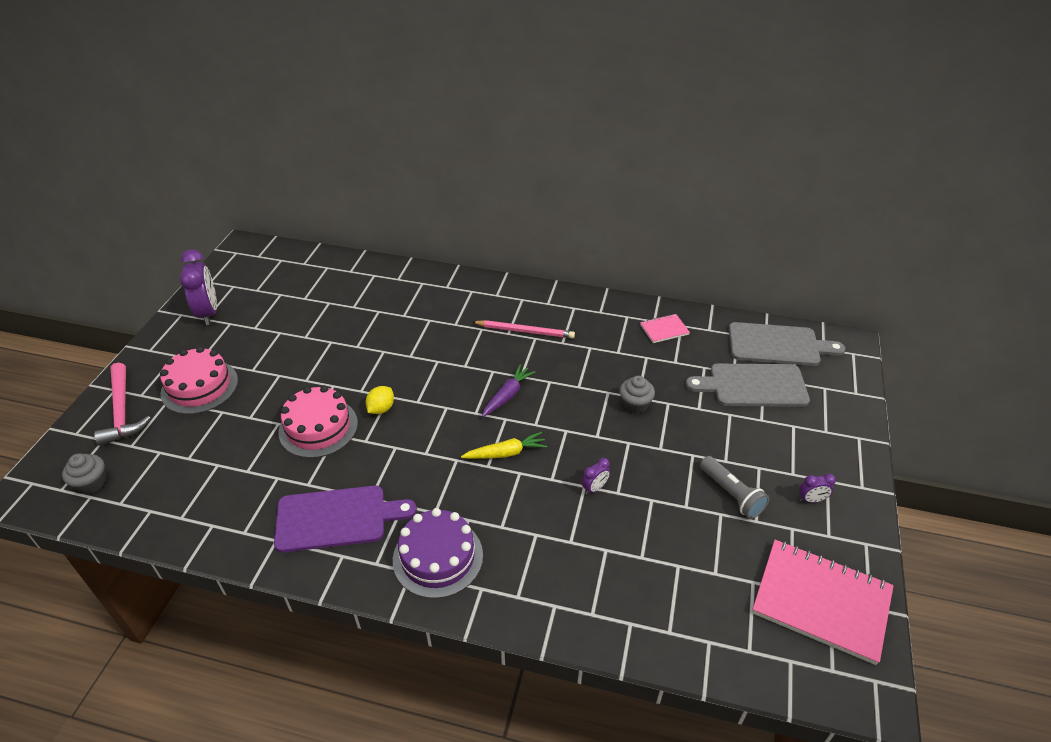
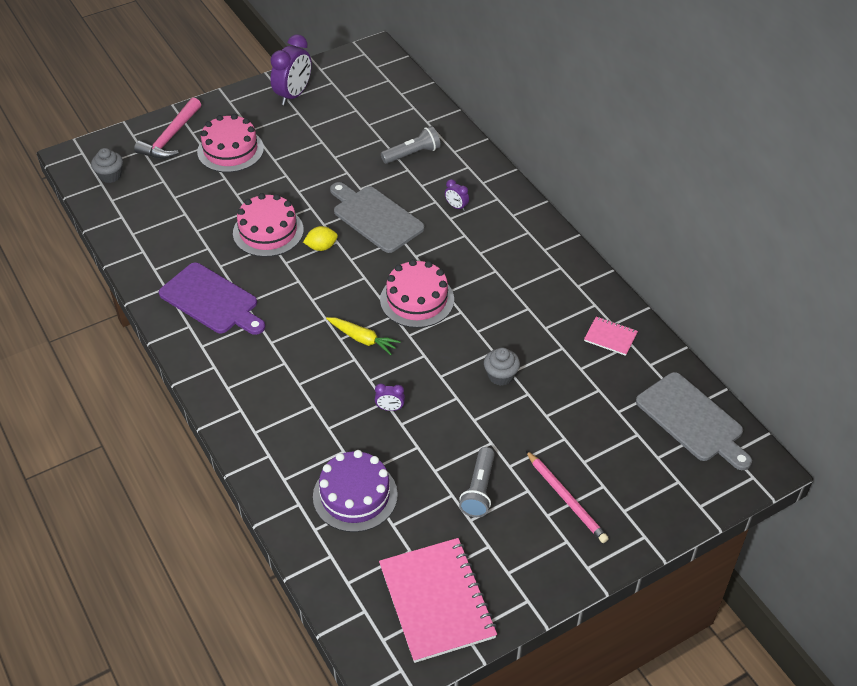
camera: 45 degrees right, 5 degrees up
(368, 298) = (412, 154): none -> grey flashlight
(438, 557) = (239, 371): purple cake -> purple cake (355, 495)
(507, 395) = (417, 300): purple carrot -> pink cake
(525, 331) = (495, 260): pink pencil -> pink pencil (566, 498)
(753, 386) = (617, 433): grey cutting board -> grey cutting board (375, 217)
(811, 500) = (533, 542): purple clock -> purple clock (456, 206)

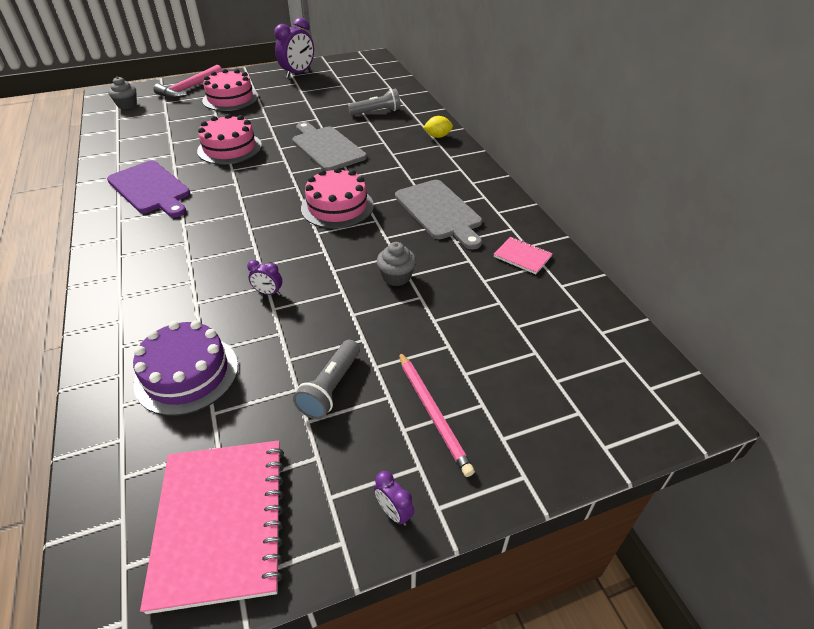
camera: 10 degrees right, 5 degrees down
(321, 247) = (269, 162): yellow lemon -> yellow lemon (437, 136)
(363, 339) = (271, 231): yellow carrot -> none
(456, 206) = (401, 147): purple clock -> purple clock (394, 512)
(692, 420) = (604, 346): grey cutting board -> grey cutting board (440, 212)

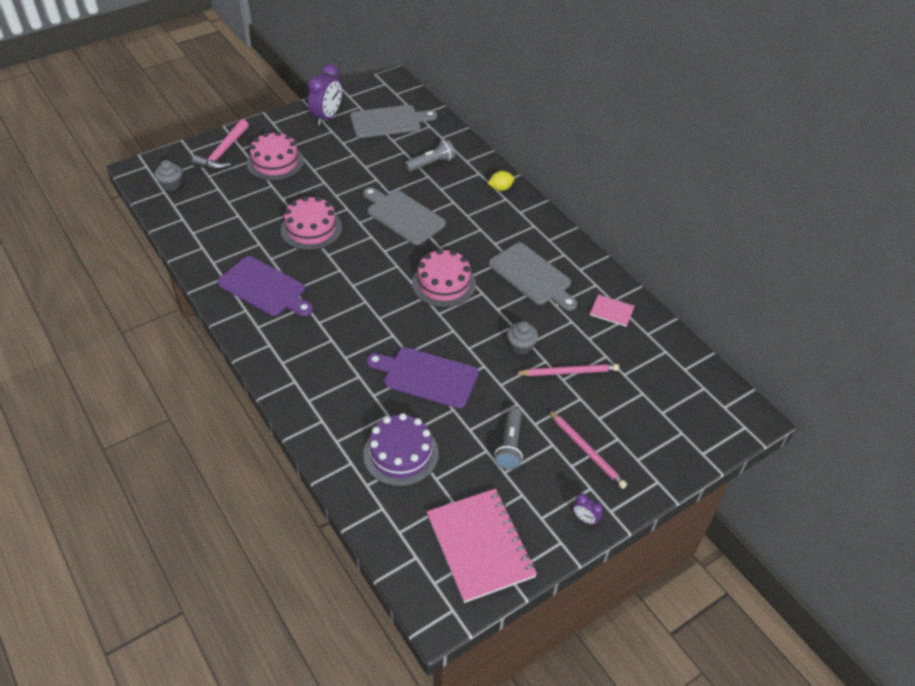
camera: 15 degrees left, 5 degrees up
(268, 293) = (426, 376): purple clock -> purple cutting board
(352, 81) = (388, 121): none -> grey cutting board
(444, 313) = (568, 372): none -> pink pencil

